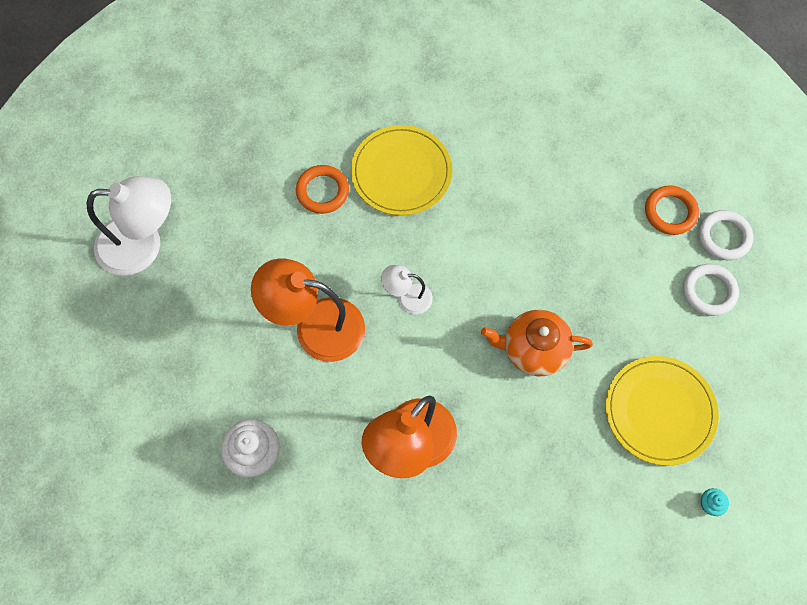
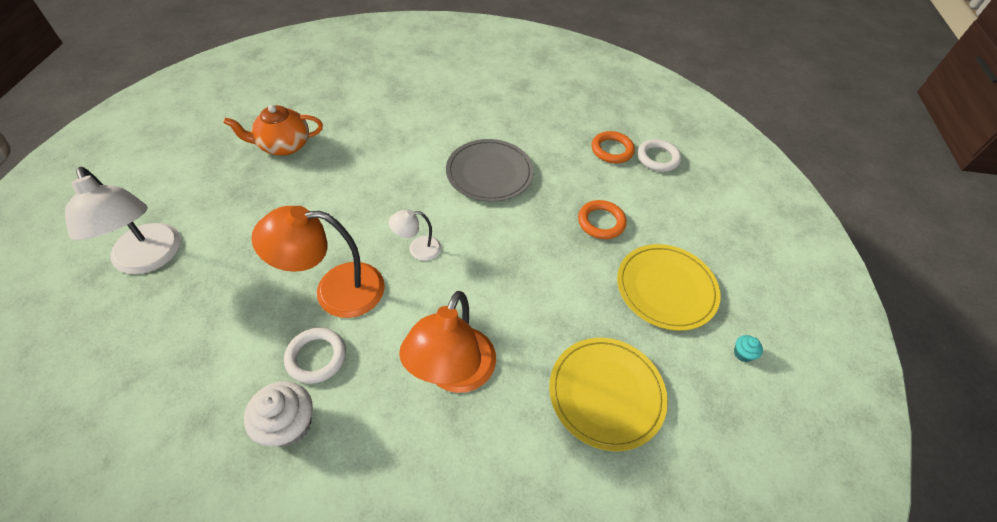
camera: 20 degrees left, 15 degrees down
(143, 245) = (150, 259): white lamp -> white lamp turned 75 degrees clockwise
(322, 191) = (323, 186): orange ring -> orange ring (601, 222)
(401, 172) = (390, 161): yellow plate -> yellow plate (606, 393)
(511, 213) = (489, 173): none -> grey plate
(534, 350) = (542, 265): orange teapot -> orange teapot (284, 145)
(709, 291) = (664, 194): white ring -> white ring (316, 357)

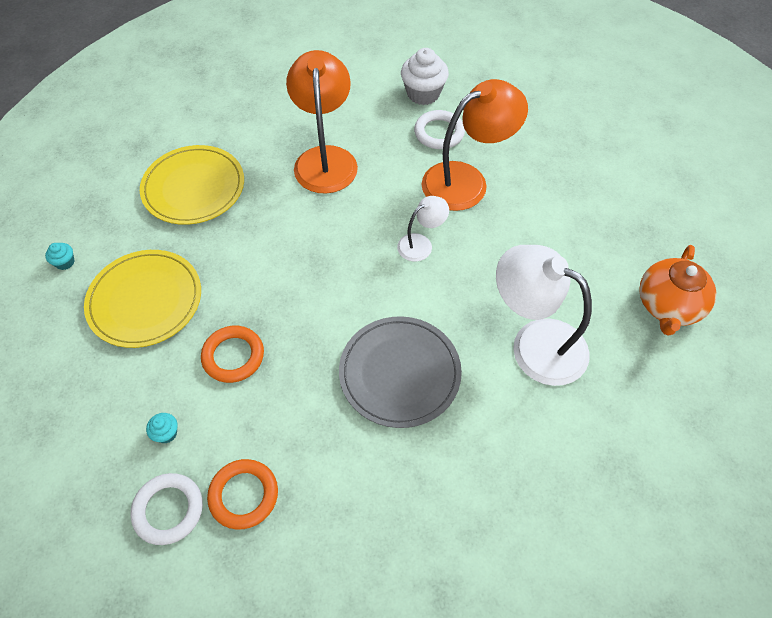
camera: 160 degrees right, 5 degrees up
(150, 259) = (642, 147): white lamp -> white lamp (535, 343)
(284, 145) = (668, 306): orange teapot -> orange teapot turned 150 degrees clockwise
(656, 194) = (166, 433): none -> turquoise cupcake

